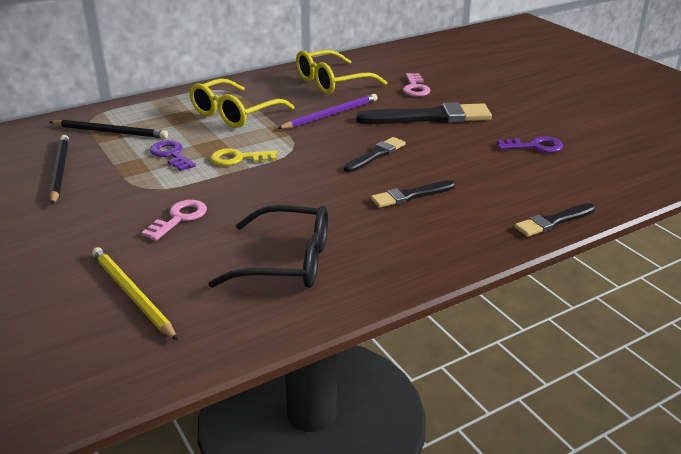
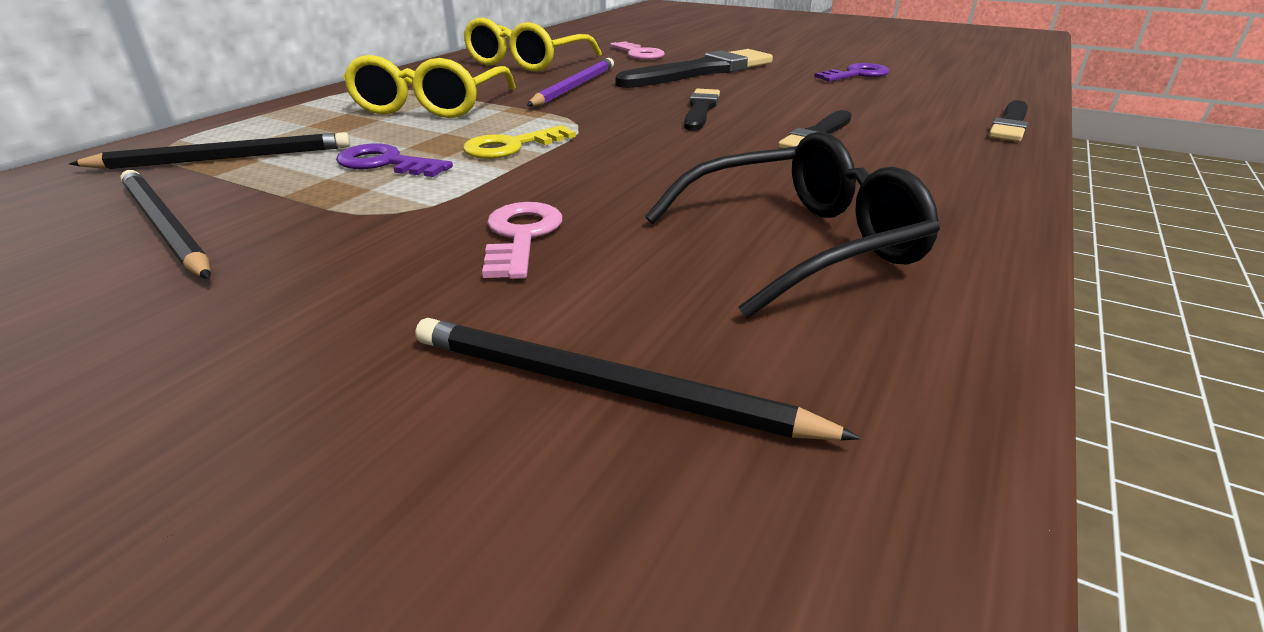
camera: 30 degrees left, 0 degrees up
(132, 294) = (606, 387): yellow pencil -> black pencil

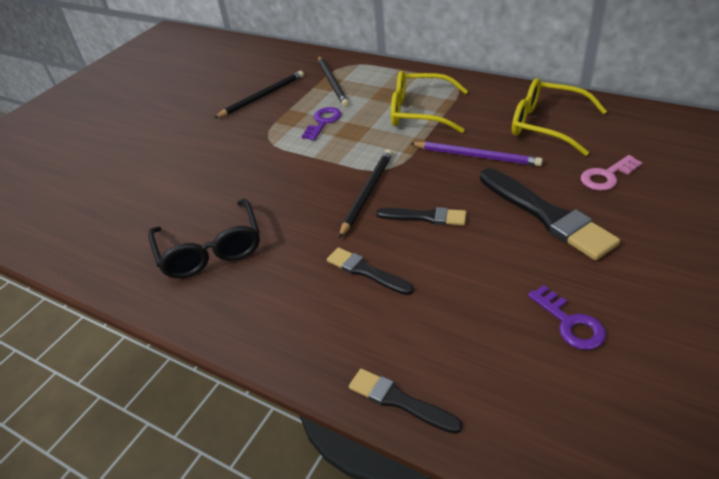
camera: 95 degrees right, 10 degrees up
(511, 146) = (346, 152): yellow key -> none
(521, 236) = (237, 172): pink key -> none
(606, 387) = (134, 203): black pencil -> black pencil (367, 193)

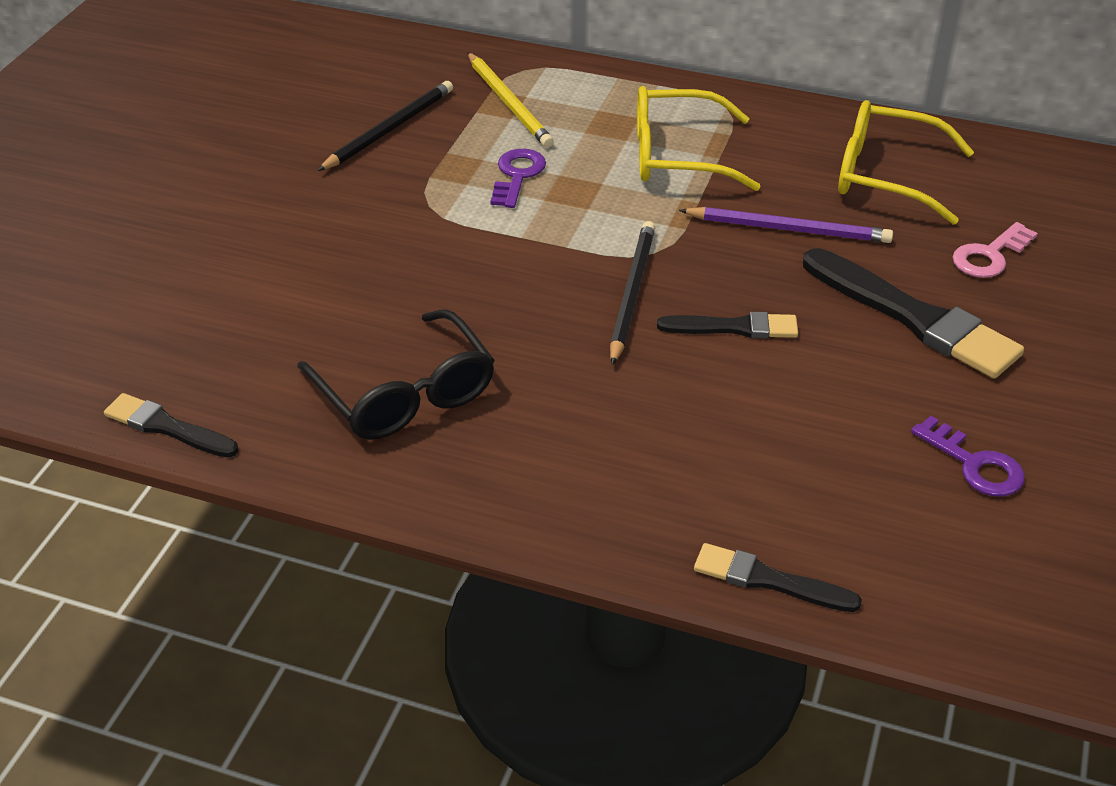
camera: 15 degrees left, 0 degrees up
(332, 83) = (509, 103): black pencil -> yellow pencil
(366, 271) = (668, 413): black brush -> black brush (167, 427)

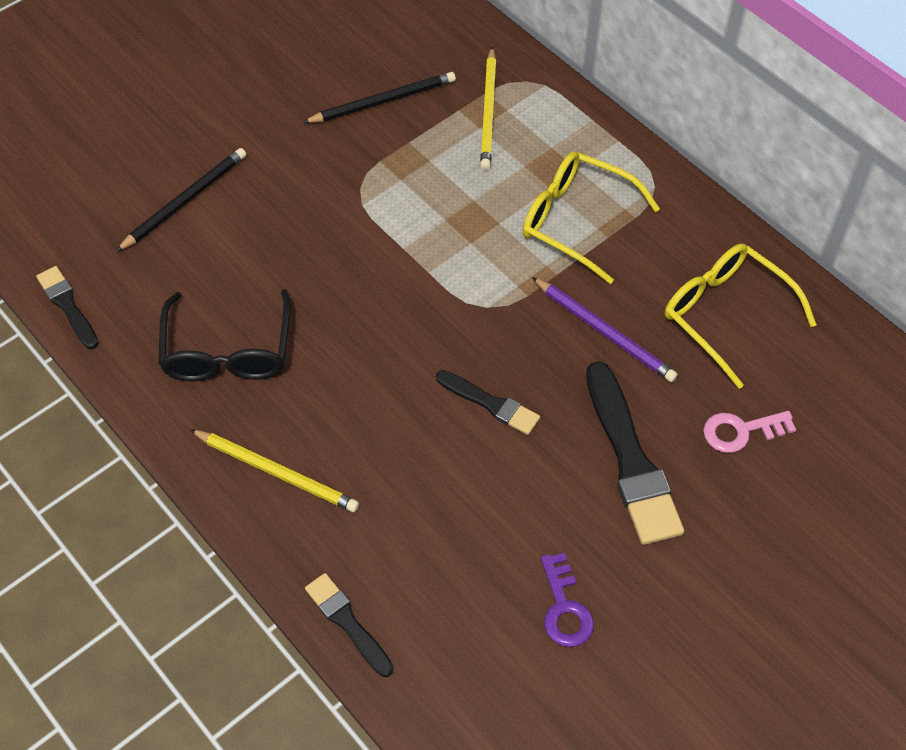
camera: 30 degrees right, 15 degrees up
(517, 175) = (442, 188): purple key -> none
(562, 479) = (277, 472): none -> yellow pencil
(632, 293) = (442, 337): black pencil -> black pencil (185, 201)

